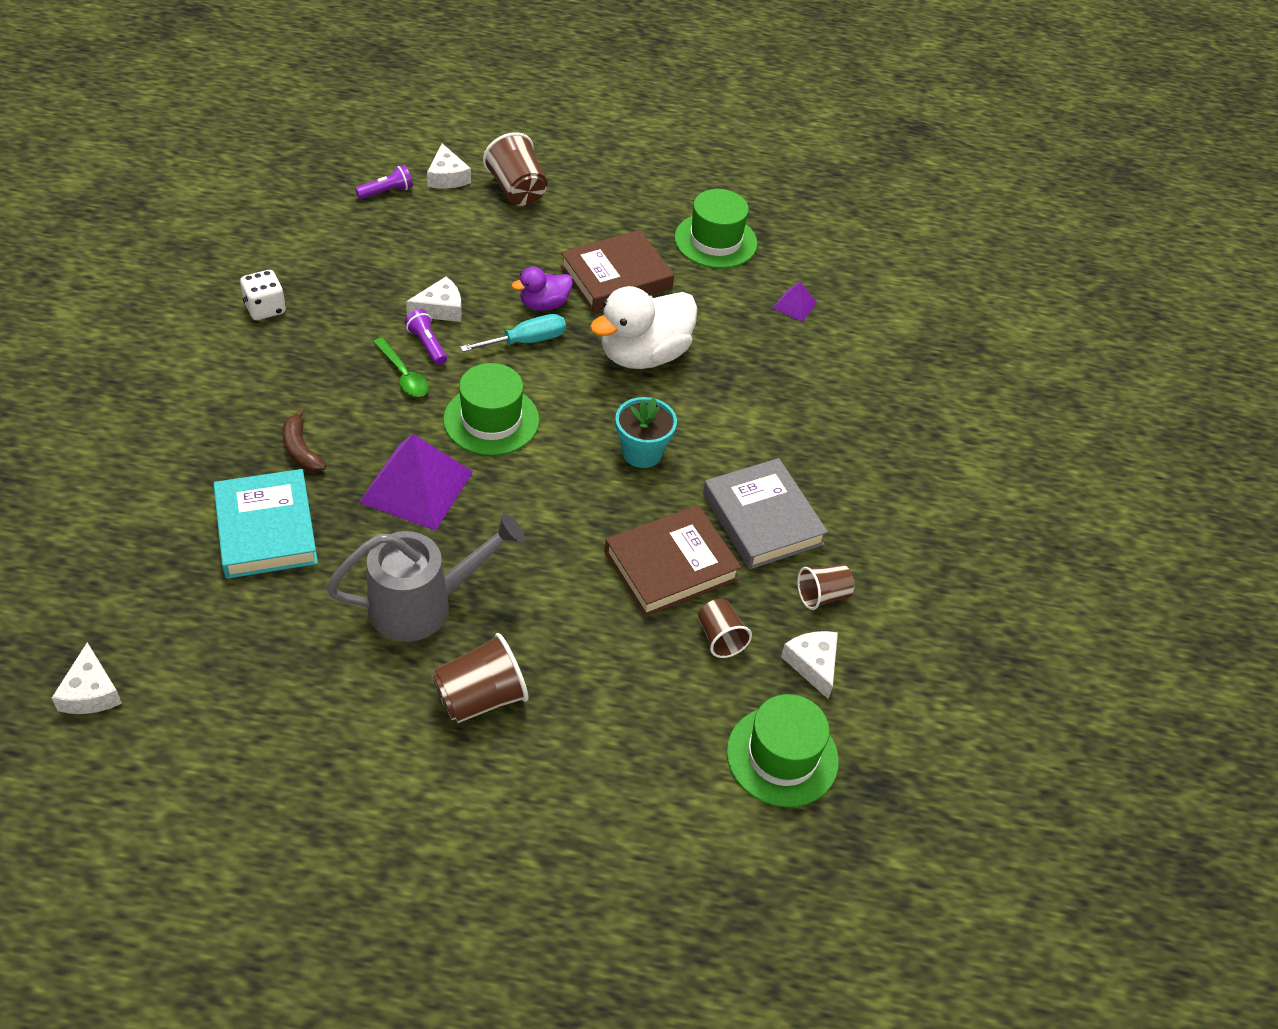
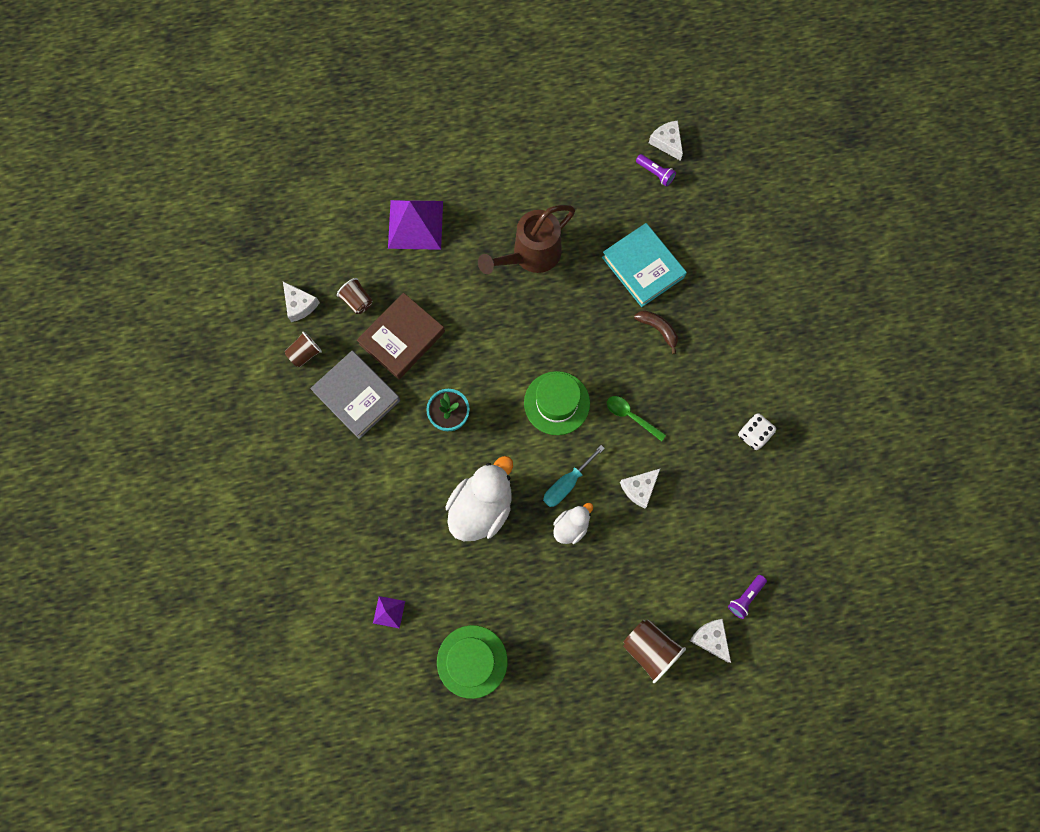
camera: 165 degrees right, 25 degrees up
(416, 487) = (576, 332): purple pyramid -> purple pyramid (415, 224)
(423, 605) = (530, 255): grey watering can -> brown watering can
(427, 345) = (630, 450): purple flashlight -> purple flashlight (655, 173)
(480, 698) = (473, 214): brown cup -> none
(544, 304) = (571, 526): purple duck -> white duck
(616, 277) = (532, 580): brown book -> none
(782, 756) = (303, 243): green hat -> none

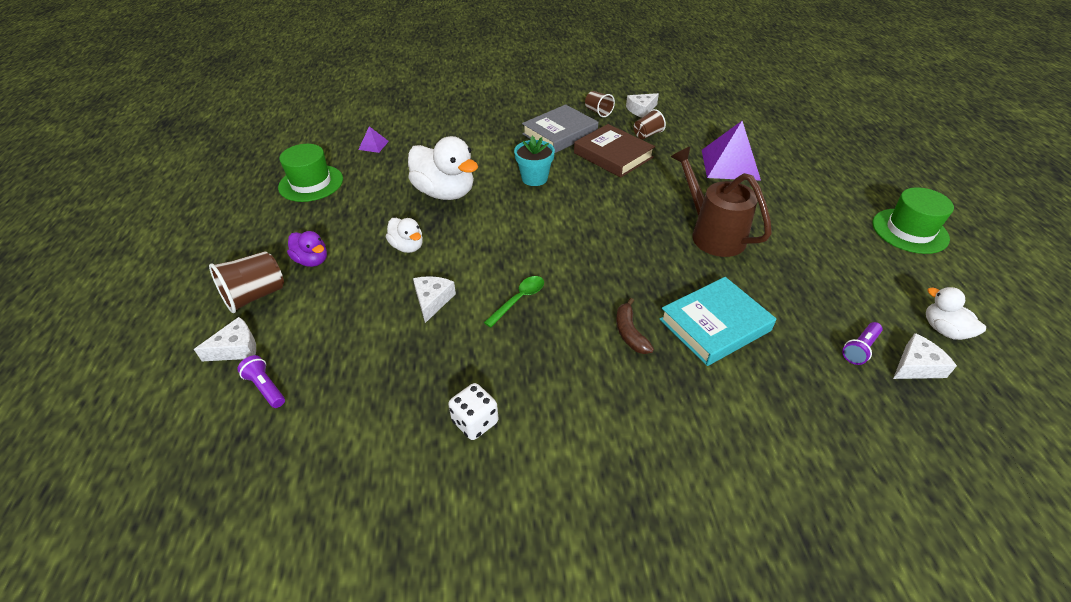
camera: 95 degrees right, 30 degrees down
(557, 403) = (541, 244): green hat -> green hat (909, 231)
(566, 484) = (453, 246): turquoise screwdriver -> none
(599, 613) = (312, 260): none -> purple duck
(630, 113) = (944, 330): none -> white duck
(639, 488) = (432, 300): white cheese -> white cheese turned 45 degrees clockwise
(658, 329) = (629, 333): brown banana -> brown banana turned 120 degrees clockwise

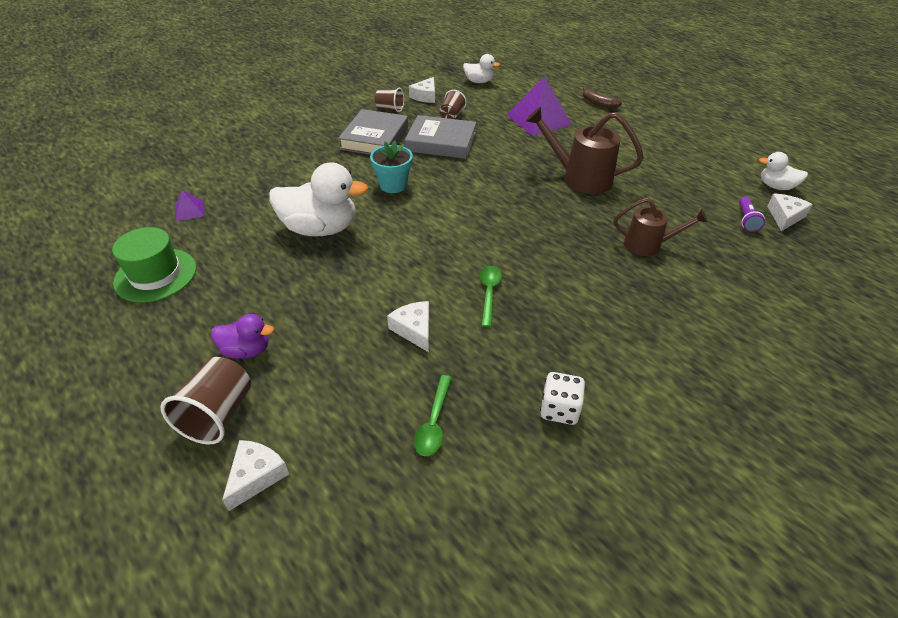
camera: 35 degrees left, 0 degrees up
(266, 387) = (334, 493): purple flashlight -> none
(374, 377) = (434, 423): none -> green spoon
(407, 246) = (336, 293): white duck -> white duck (479, 82)
(613, 155) = (441, 142): brown book -> grey book
(629, 333) = (599, 279): brown banana -> brown banana (598, 103)
(714, 325) = (648, 245): turquoise book -> brown watering can
(909, 231) = (697, 128): green hat -> none

